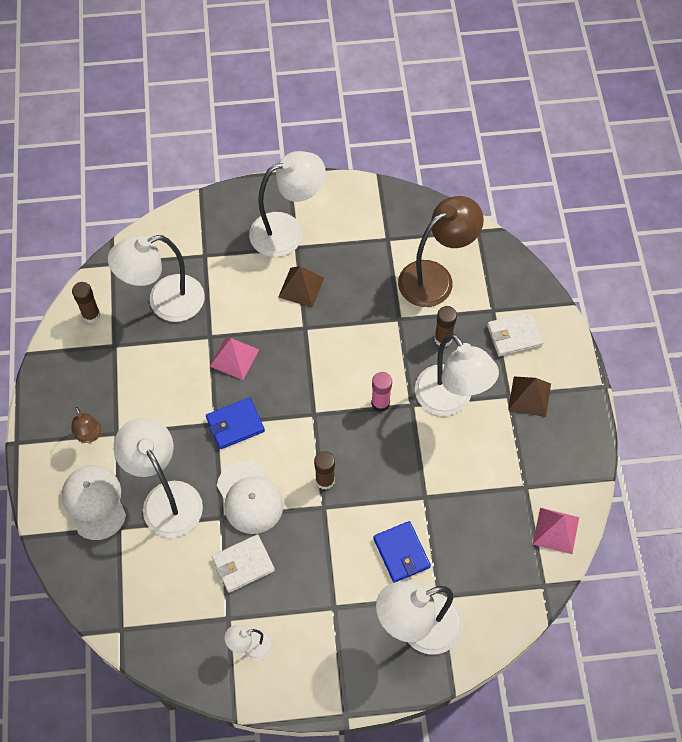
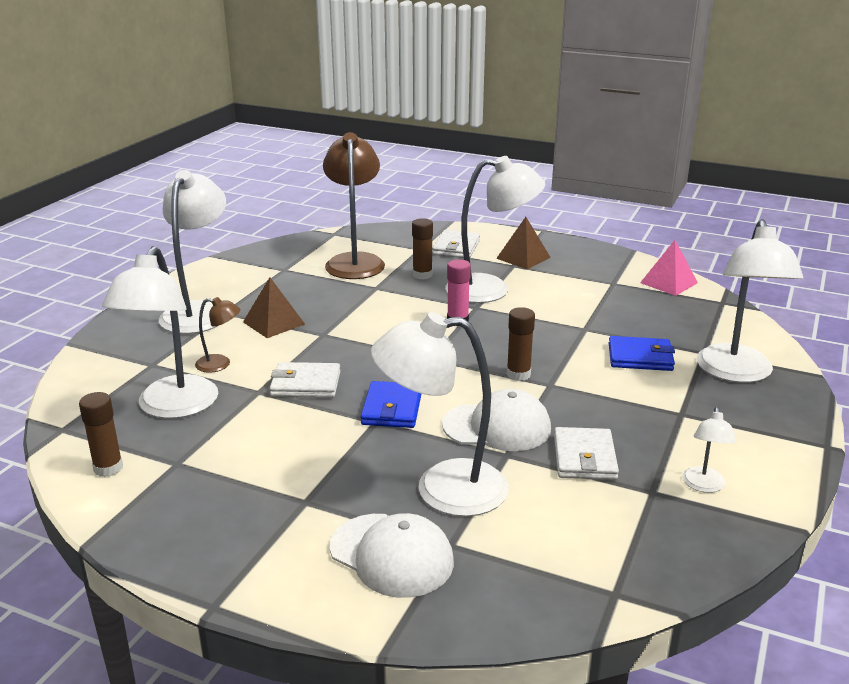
camera: 60 degrees left, 35 degrees down
(89, 436) = (284, 527): brown lamp -> brown lamp (220, 364)
(94, 502) = (391, 555): white cap -> white cap turned 150 degrees counterclockwise
(234, 358) = (306, 384): pink pyramid -> white wallet

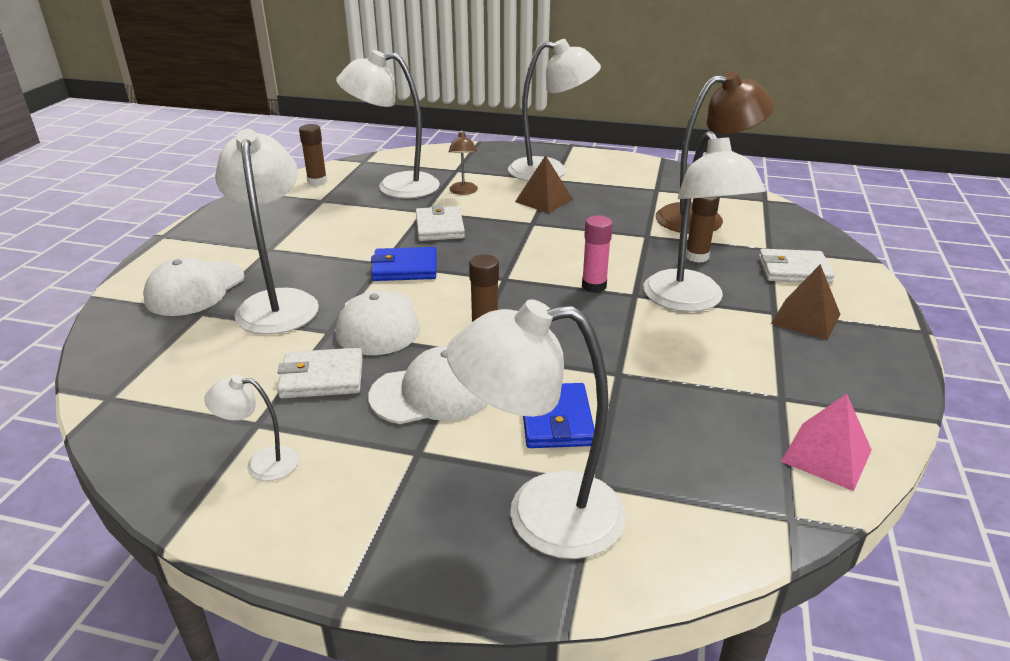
camera: 80 degrees right, 5 degrees up
(607, 404) = (433, 392): none -> white cap

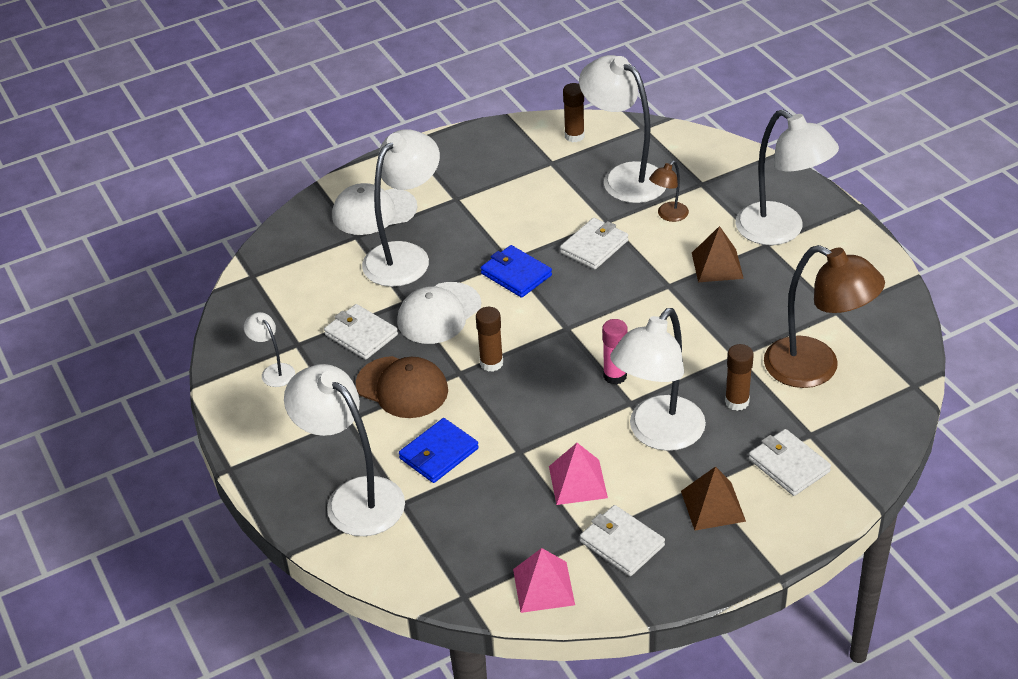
camera: 50 degrees right, 10 degrees up
(433, 392) = (402, 387): white cap -> brown cap
(699, 364) = (577, 482): none -> pink pyramid
(808, 381) = (622, 543): none -> white wallet

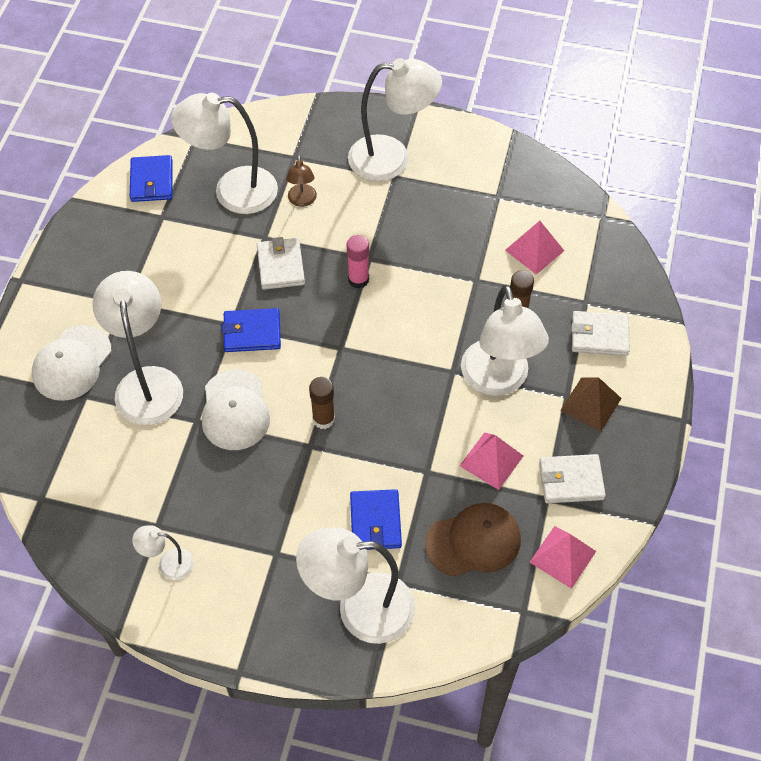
camera: 50 degrees left, 15 degrees up
(361, 335) = (198, 476): white wallet -> none
(402, 387) = (284, 493): brown cap -> brown cap (473, 541)
(574, 136) = (152, 181): brown glue stick -> blue wallet
(615, 376) = (418, 359): pink glue stick -> pink glue stick (358, 280)
(717, 265) = (382, 217): brown pyramid -> none
(815, 368) = (534, 250): brown lamp -> pink pyramid

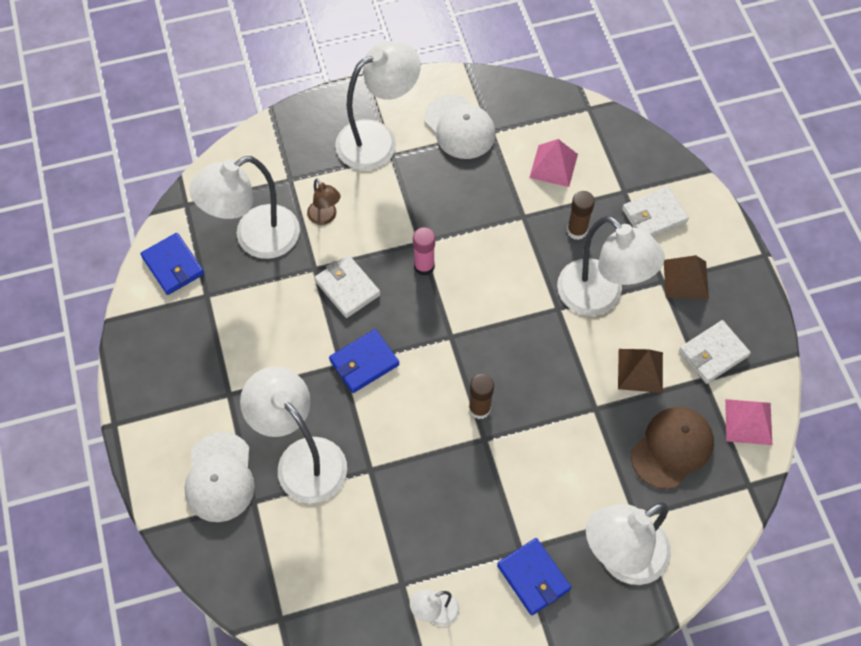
camera: 30 degrees left, 5 degrees up
(235, 410) = (398, 442): white cap -> white cap (459, 127)
(375, 522) = (583, 475): blue wallet -> blue wallet (533, 577)
(491, 460) = (640, 370): pink pyramid -> brown pyramid

